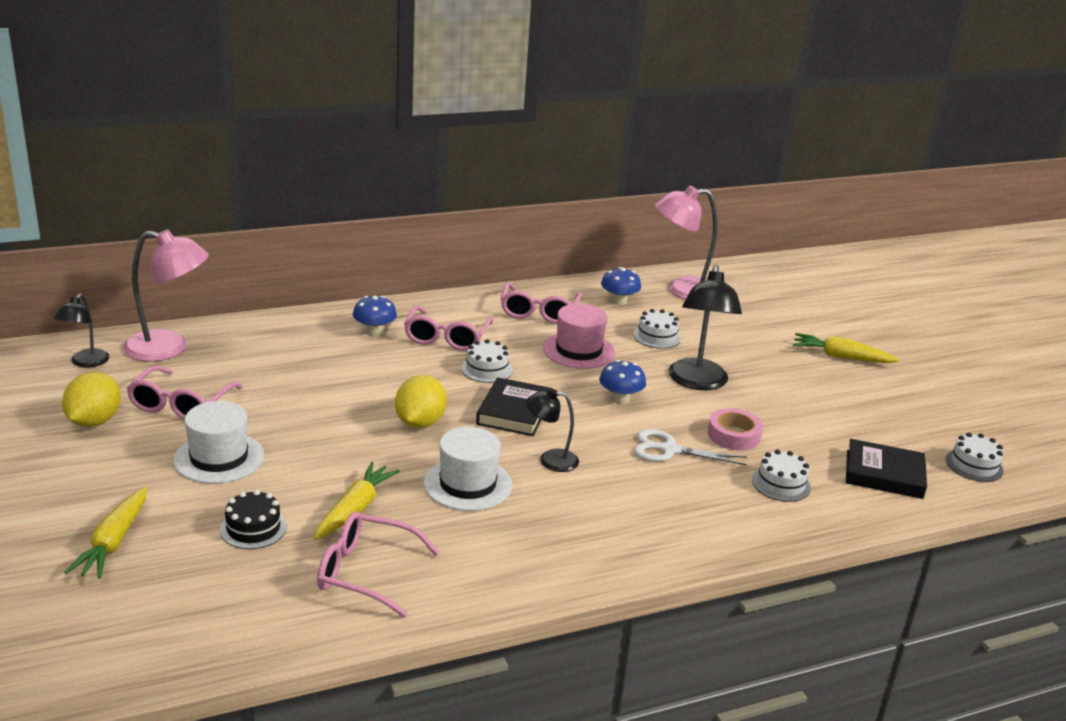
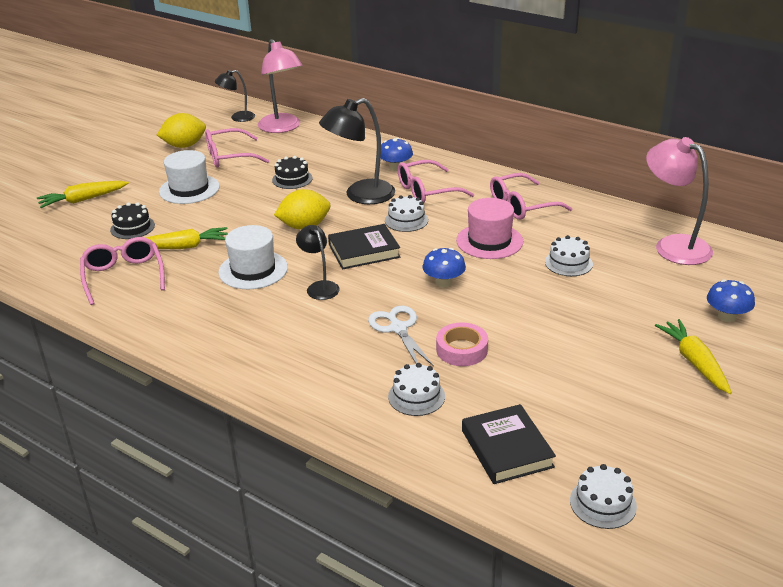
camera: 60 degrees right, 5 degrees up
(304, 390) = (292, 179): none -> black cake
(619, 301) = (599, 227): blue mushroom -> blue mushroom (727, 317)
(698, 382) = (523, 306): black lamp -> black lamp (360, 195)

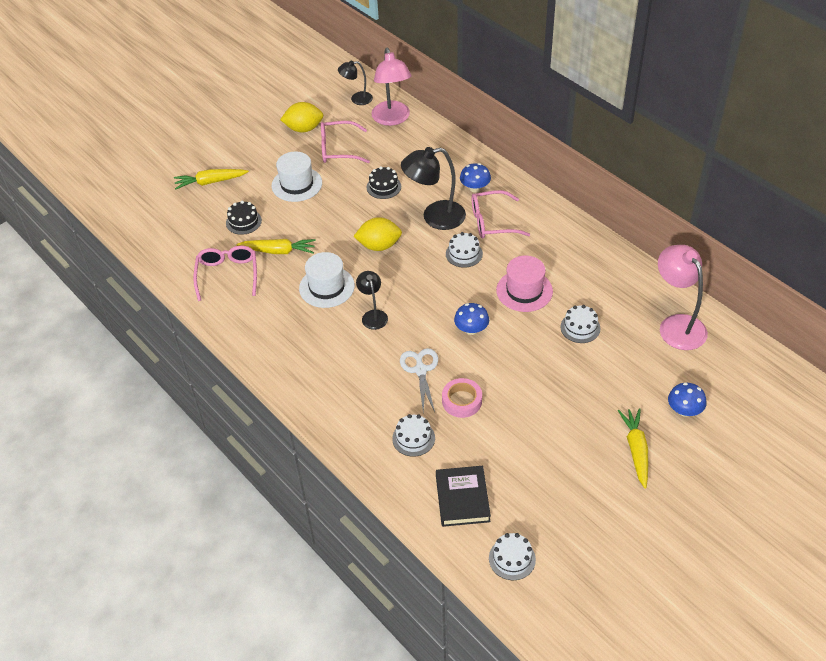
camera: 15 degrees right, 15 degrees up
(364, 251) = (419, 282): black book -> none
(522, 205) = (567, 254): pink glasses -> none

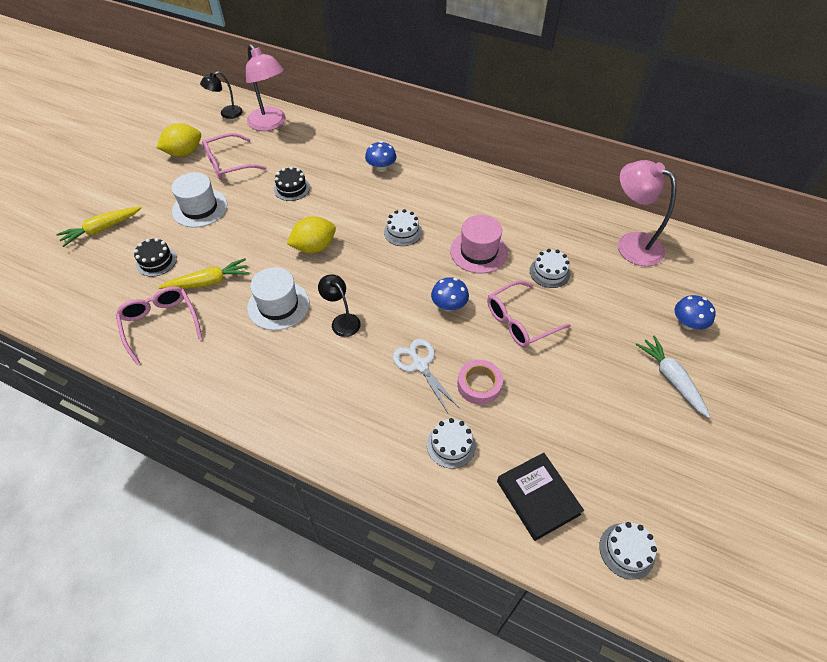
camera: 25 degrees left, 5 degrees up
(435, 217) = (356, 204): black lamp -> none
(493, 222) = (414, 194): pink glasses -> pink glasses (520, 321)
(636, 450) = (671, 379): yellow carrot -> white carrot

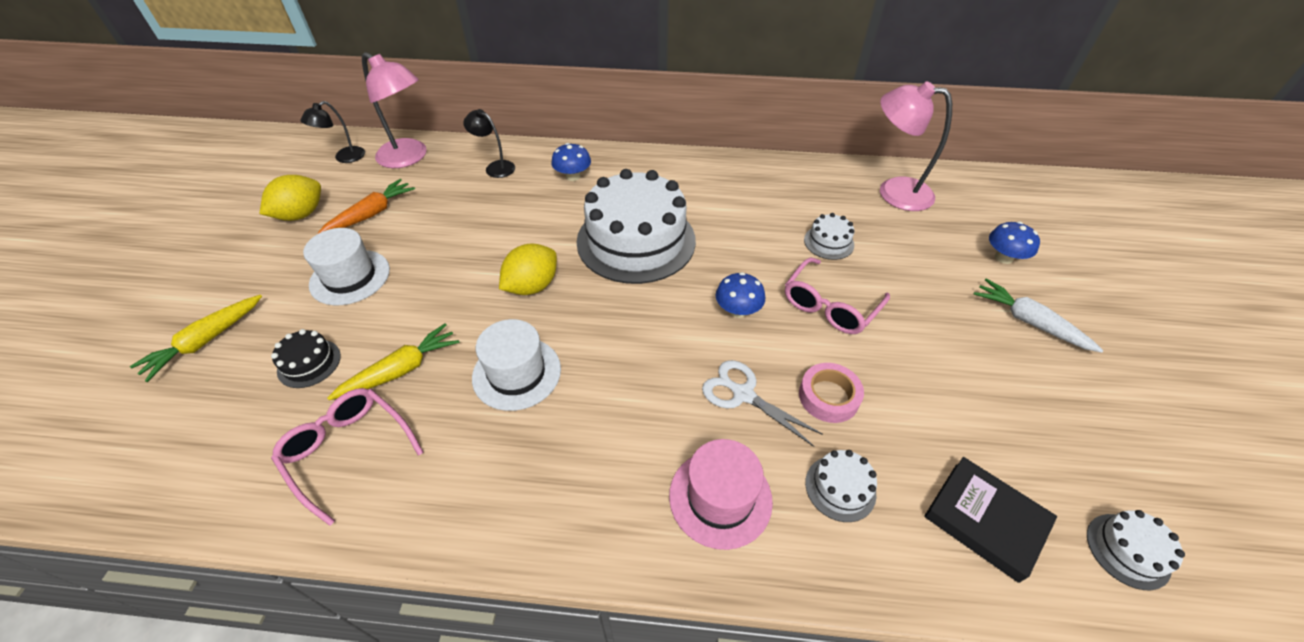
camera: 20 degrees left, 5 degrees down
(229, 164) = (371, 214): pink glasses -> orange carrot
(291, 188) = (470, 224): black cake -> none
(342, 321) = (613, 368): black lamp -> black lamp (495, 167)
(402, 232) = (636, 241): white cake -> white cake, size x2.42
(478, 251) = (737, 240): pink hat -> pink hat (720, 497)

